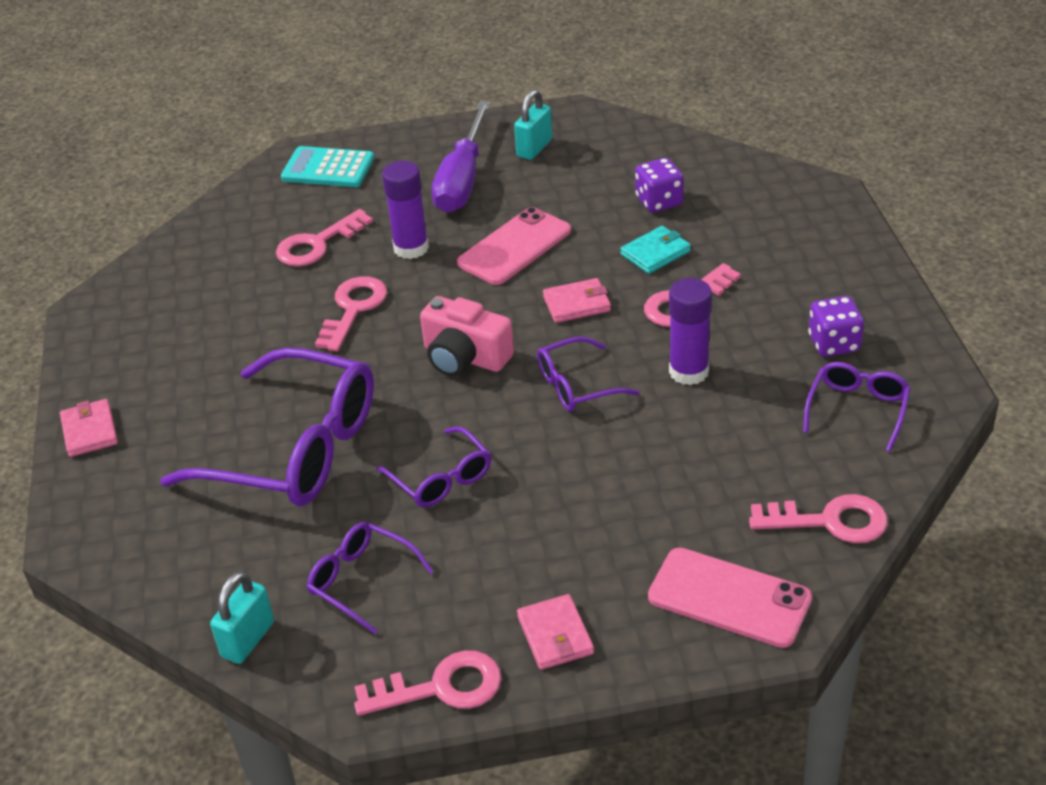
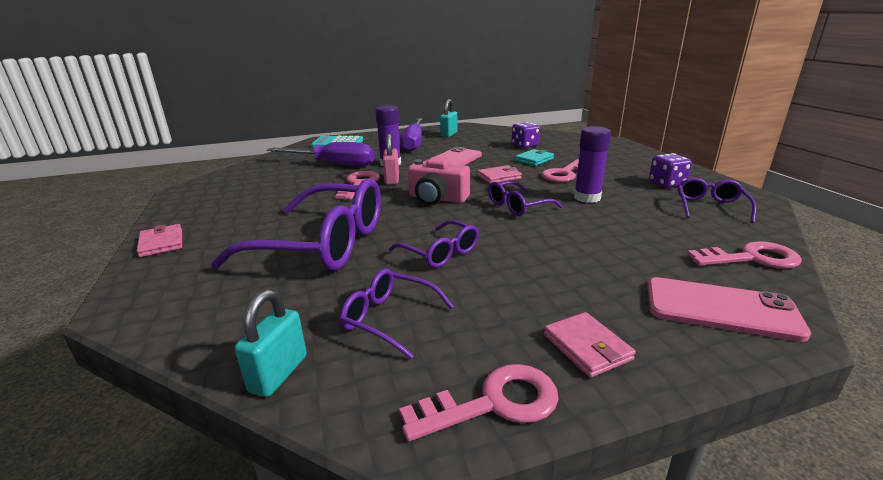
camera: 10 degrees left, 15 degrees down
(317, 244) = (334, 164): pink key -> purple screwdriver
(406, 299) = (392, 180): none -> pink padlock

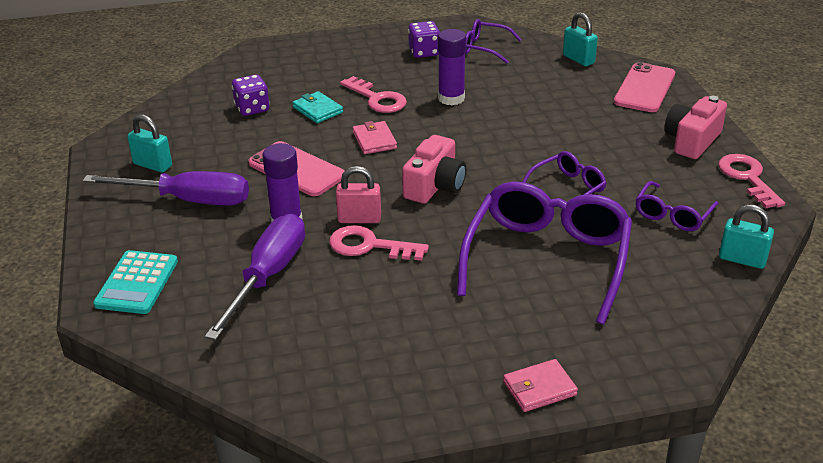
camera: 85 degrees left, 10 degrees up
(517, 206) = (466, 138): purple glasses -> none
(587, 347) = (692, 141): pink wallet -> pink camera
(751, 258) = (578, 59): pink key -> turquoise padlock

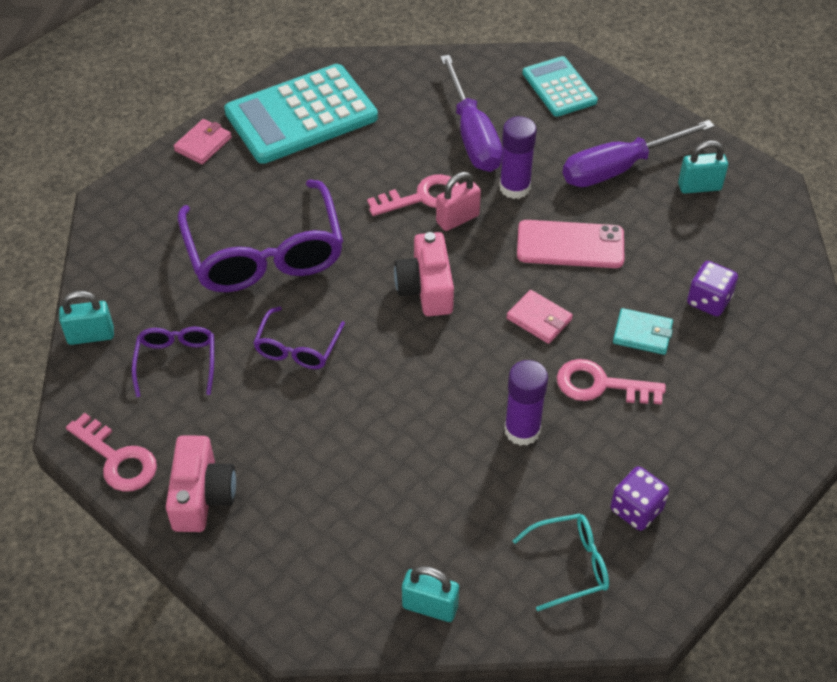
camera: 145 degrees right, 15 degrees up
(409, 372) = (301, 115): none -> turquoise calculator
(485, 48) = (570, 565): purple glasses -> turquoise glasses
(644, 88) = (306, 581): pink phone -> none

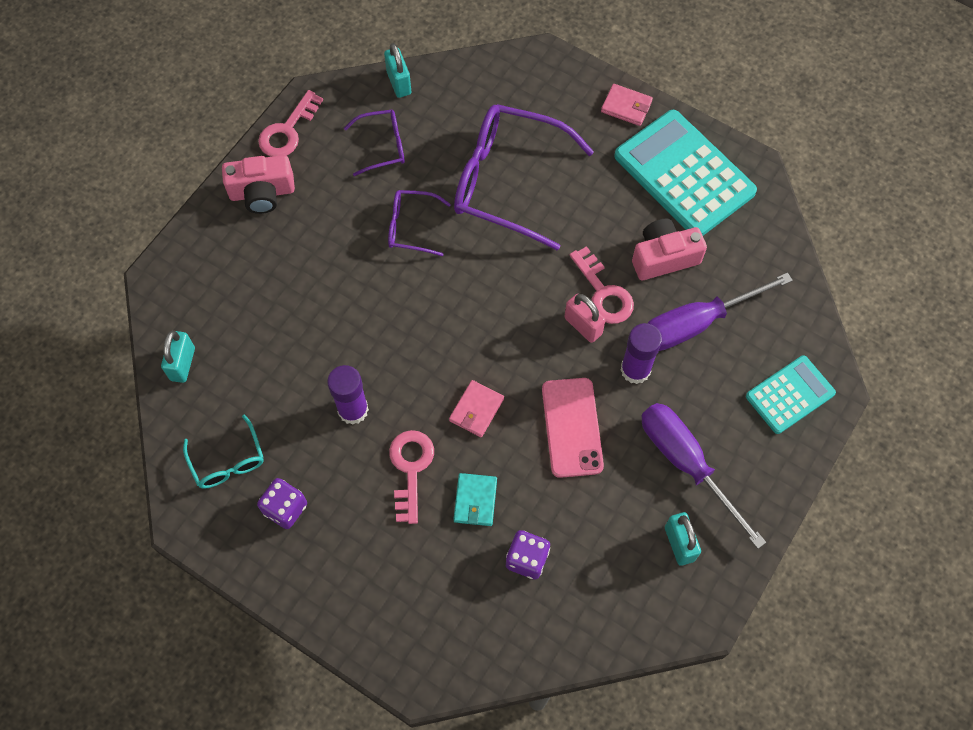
camera: 80 degrees right, 15 degrees up
(265, 254) = (508, 182): purple glasses -> purple glasses turned 45 degrees clockwise
(426, 288) = (494, 312): pink camera -> pink camera (664, 257)

